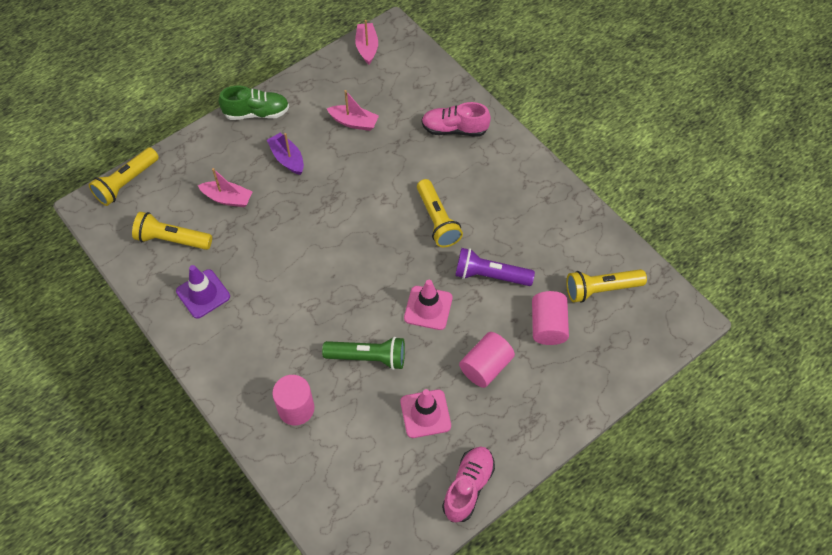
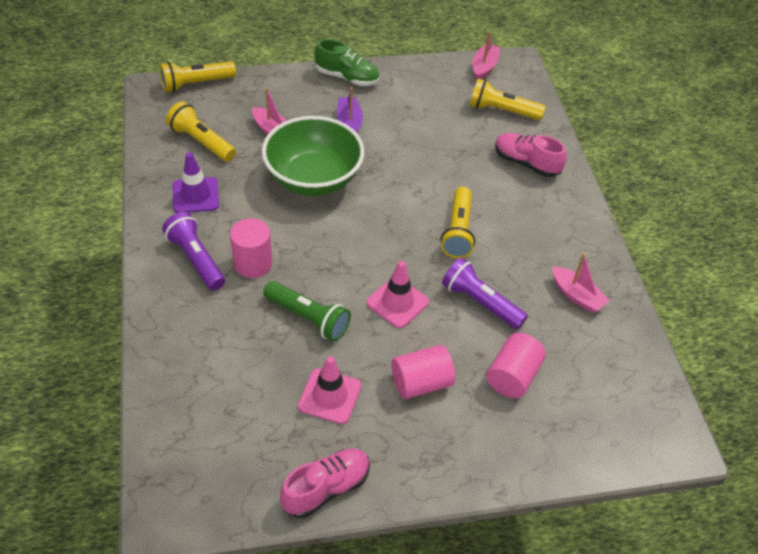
camera: 25 degrees right, 10 degrees down
(244, 352) = (196, 259): none -> purple flashlight
(292, 228) = (313, 179): none -> green bowl
(296, 408) = (208, 329): pink cylinder -> pink cylinder (253, 263)
(354, 122) = (431, 119): pink boat -> pink boat (576, 296)
(601, 289) = (593, 369): yellow flashlight -> yellow flashlight (502, 110)

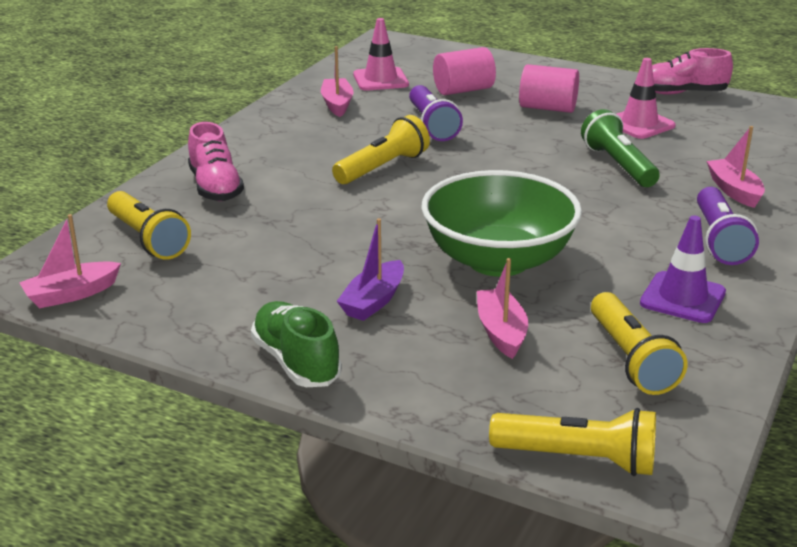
camera: 140 degrees left, 20 degrees down
(208, 325) = (734, 191): none -> pink boat
(253, 263) = (648, 216): pink cylinder -> none
(397, 302) = (513, 148): pink traffic cone -> pink traffic cone (380, 80)

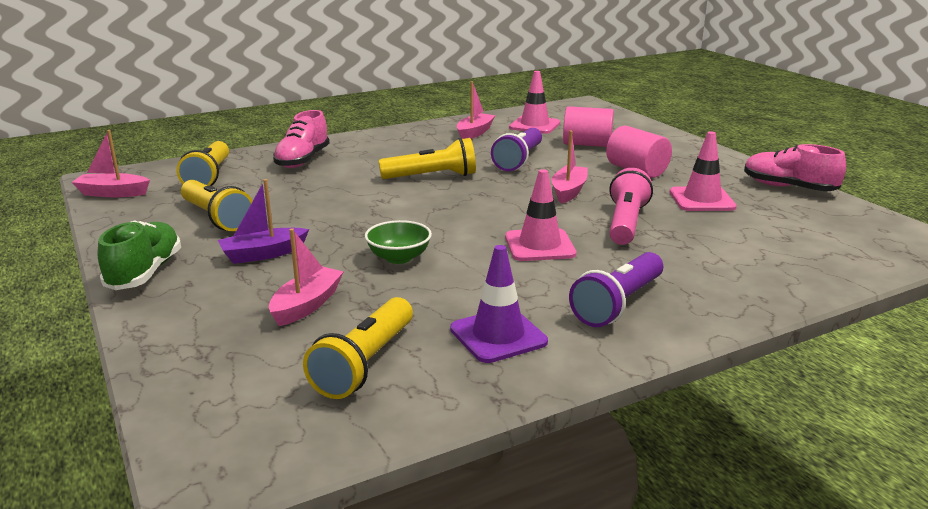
camera: 35 degrees right, 5 degrees down
(498, 260) = (399, 258): green bowl -> green bowl, size x0.45
(578, 459) = (183, 417): yellow flashlight -> yellow flashlight (216, 218)
(588, 209) = (539, 246): none -> pink traffic cone
(618, 165) = (626, 223): green flashlight -> pink flashlight
(734, 191) = (706, 271): pink boat -> pink boat (569, 191)

